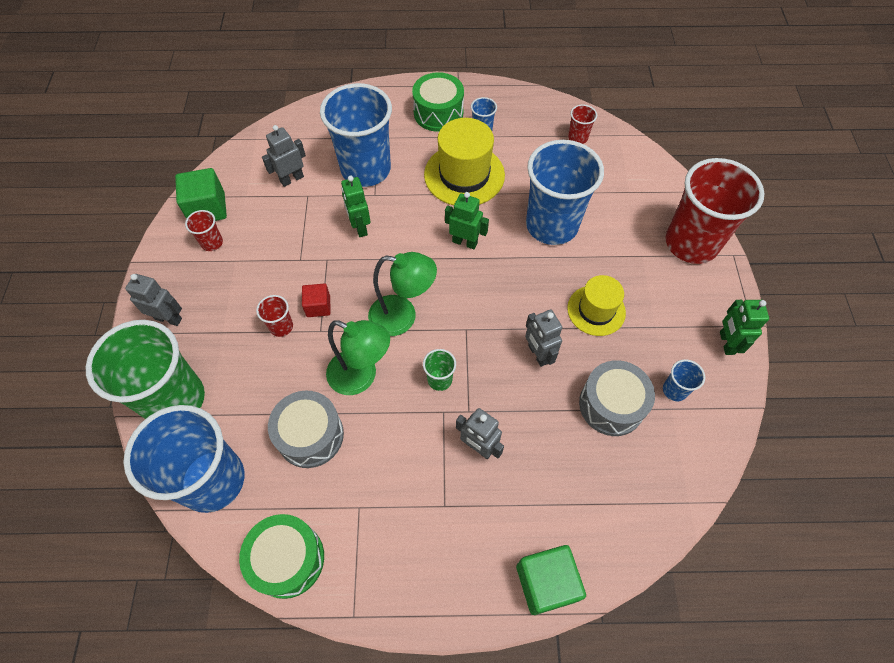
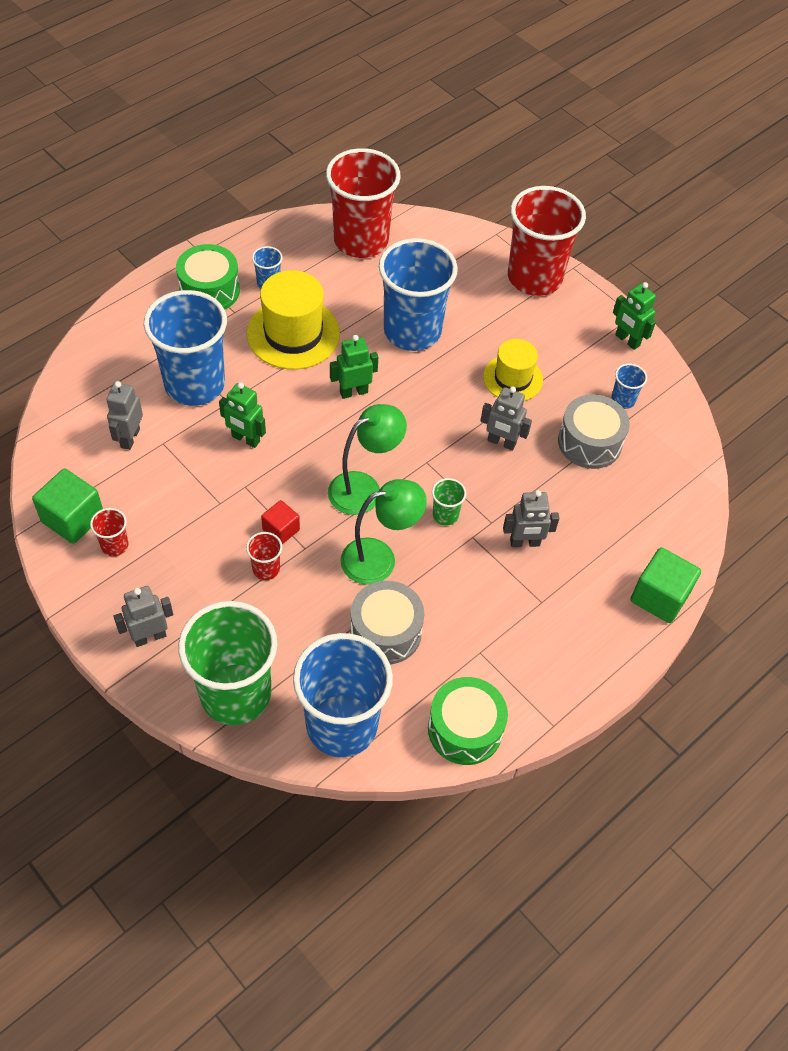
camera: 45 degrees left, 5 degrees down
(577, 138) = (361, 241): red cup -> red cup, size x2.43

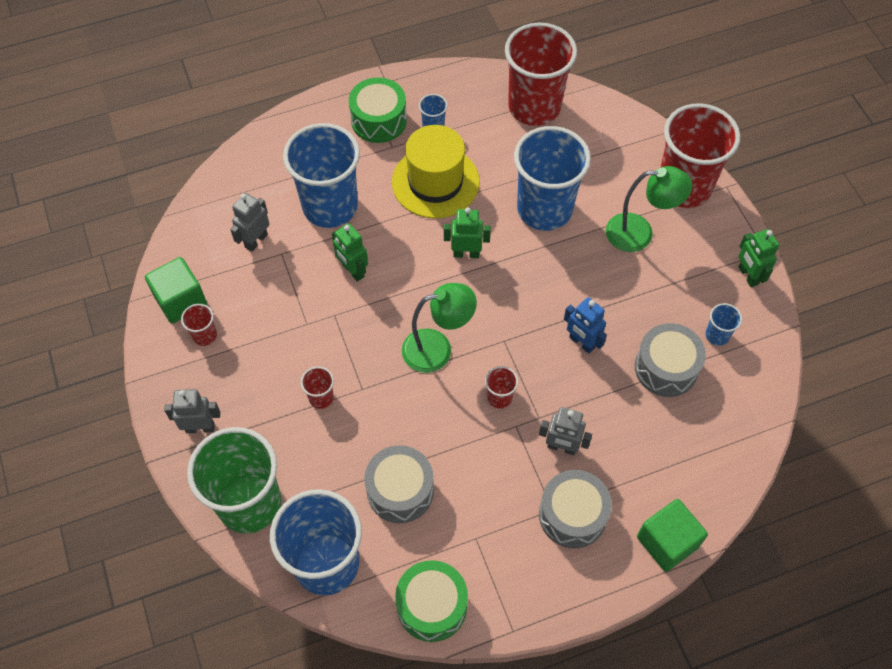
camera: 25 degrees right, 5 degrees up
(281, 530) = (348, 365): red cube -> none
(379, 558) = (423, 420): green lamp -> green lamp (639, 233)
(445, 515) = (499, 397): green cup -> red cup
(501, 442) = (581, 343): grey robot -> blue robot
(512, 378) = (619, 282): yellow hat -> none
(562, 601) = (572, 515): none -> grey drum

